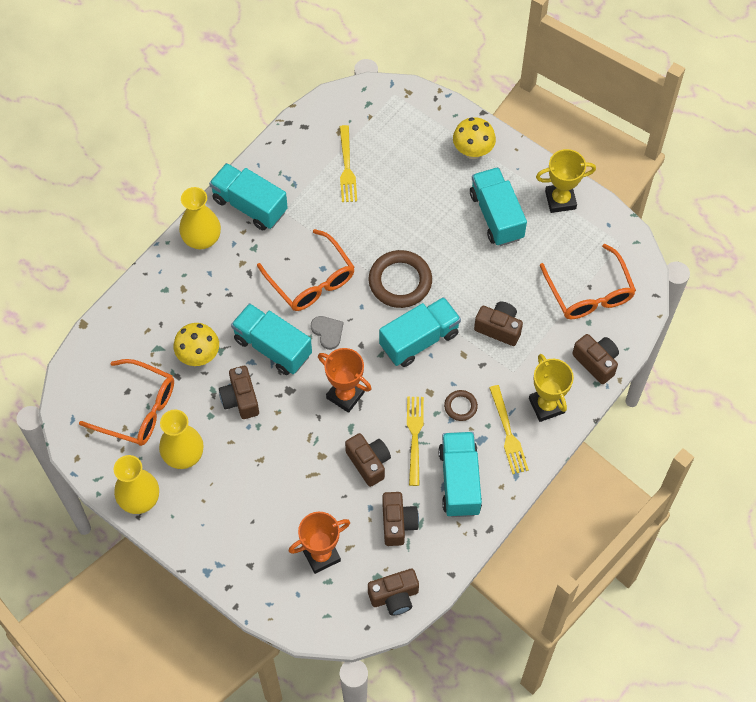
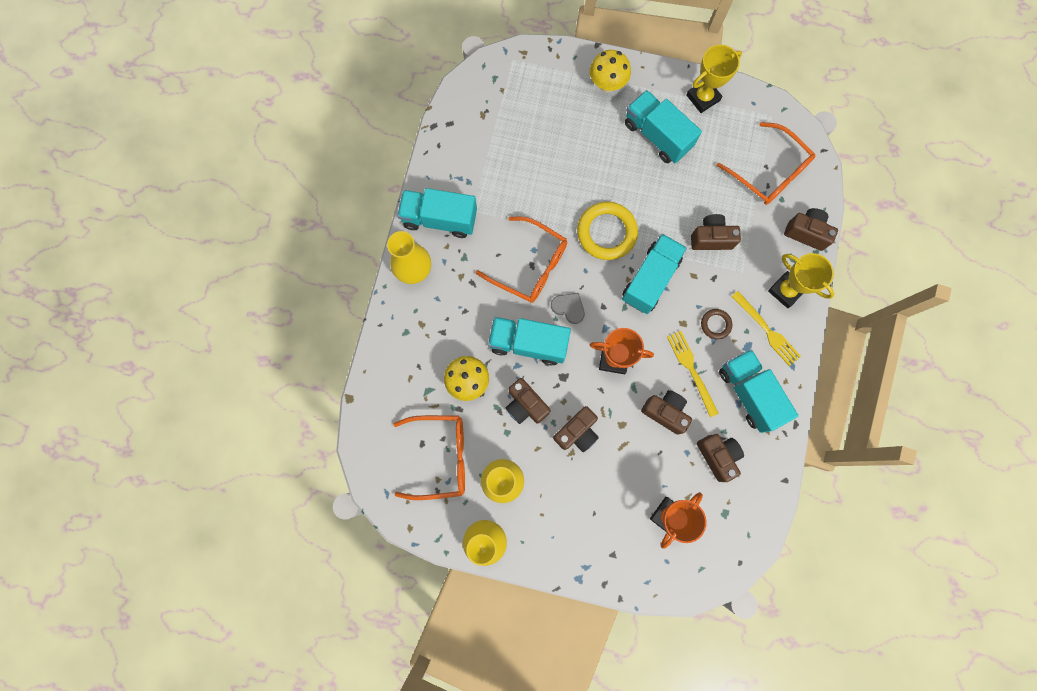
camera: 25 degrees left, 15 degrees up
(347, 168) = (507, 146): yellow fork -> none
(394, 596) = (748, 524): brown camera -> brown camera (577, 432)
(400, 281) = (606, 232): brown ring -> yellow ring

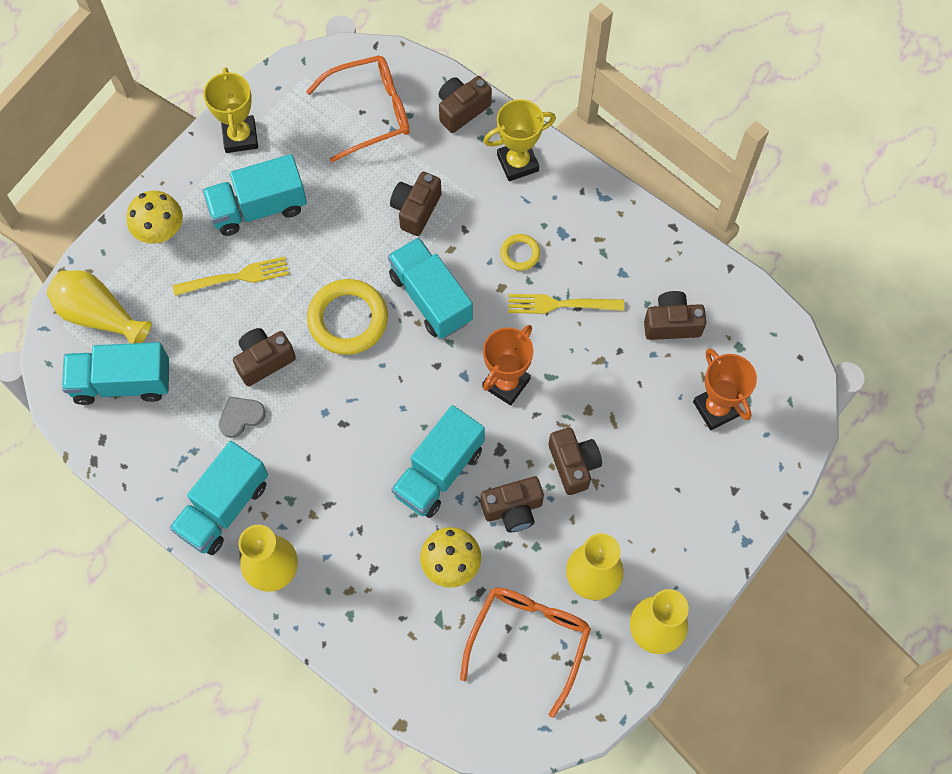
camera: 65 degrees left, 10 degrees down
(530, 78) = (99, 315): none -> yellow vase
(530, 265) = (342, 426): orange glasses -> none
(568, 307) = (418, 405): grey heart -> grey heart (240, 416)
(665, 412) = (596, 356): brown camera -> brown camera (264, 361)
(715, 324) = (520, 254): brown ring -> yellow ring
(749, 393) = (616, 257): turquoise truck -> turquoise truck (122, 382)
(767, 331) = (554, 204): yellow fork -> yellow fork (237, 277)

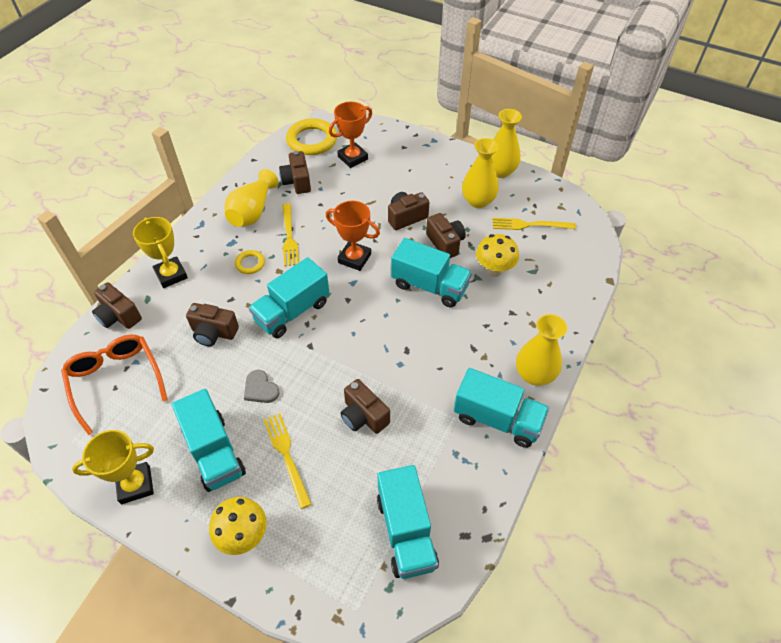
camera: 100 degrees left, 15 degrees down
(99, 315) = (340, 573): yellow vase -> yellow vase (252, 212)
(240, 416) = (417, 423): grey heart -> grey heart (260, 389)
(348, 319) = (317, 362): yellow ring -> yellow ring (312, 140)
(529, 640) = (529, 225): orange glasses -> yellow fork

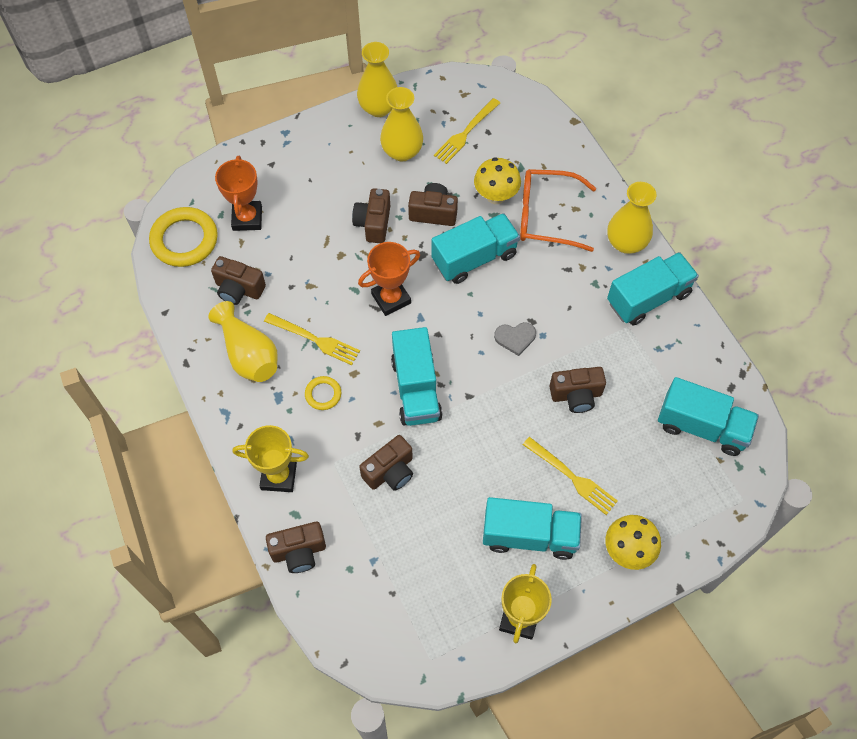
camera: 55 degrees left, 10 degrees up
(116, 381) = (384, 588): orange glasses -> orange glasses (546, 216)
(260, 389) = (487, 463): grey heart -> grey heart (515, 338)
(286, 455) = (573, 478): yellow fork -> yellow fork turned 150 degrees counterclockwise

